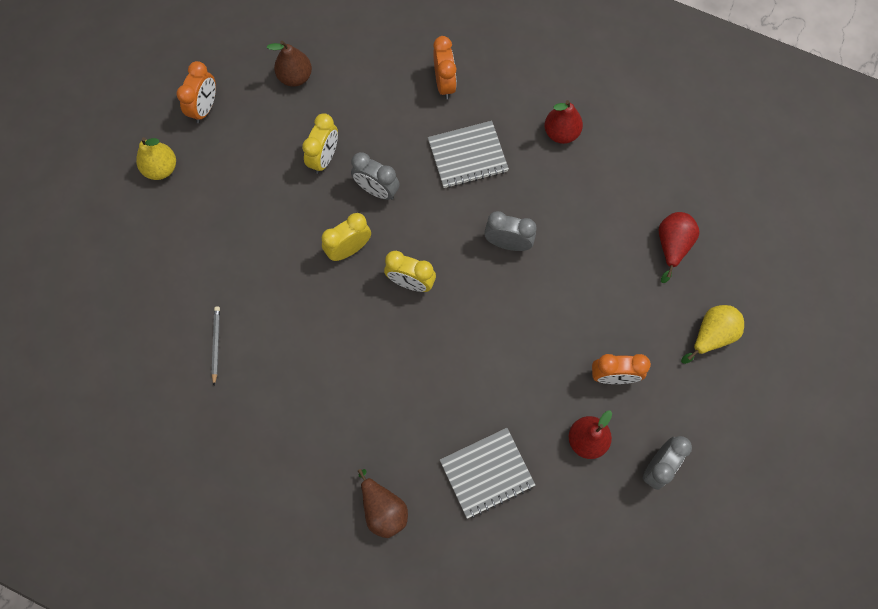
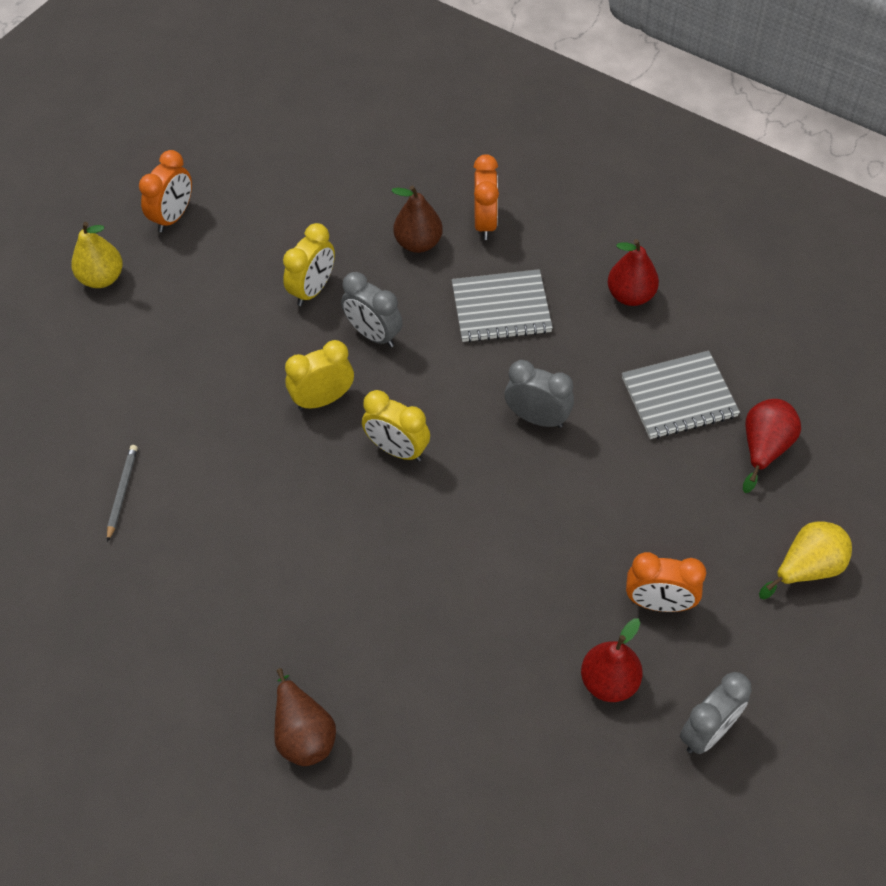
camera: 10 degrees right, 15 degrees down
(295, 77) = (295, 195): brown pear -> brown pear (418, 243)
(487, 473) = (459, 706): grey notebook -> grey notebook (679, 397)

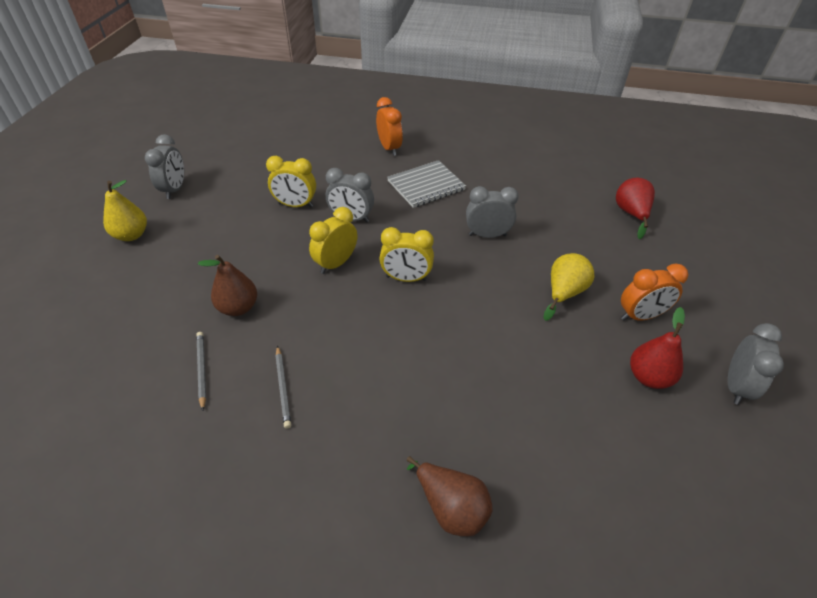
camera: 25 degrees left, 10 degrees down
(173, 217) = (175, 189): orange clock -> grey clock
(196, 544) = (283, 387): none -> grey pencil
(312, 290) = (295, 205): yellow clock -> yellow clock turned 90 degrees clockwise
(418, 243) = (353, 166): brown pear -> brown pear (238, 307)
(630, 295) = (498, 162): red pear -> none
(679, 397) = (563, 202): grey notebook -> none
(807, 568) = (707, 268): yellow pear -> yellow pear (564, 293)

